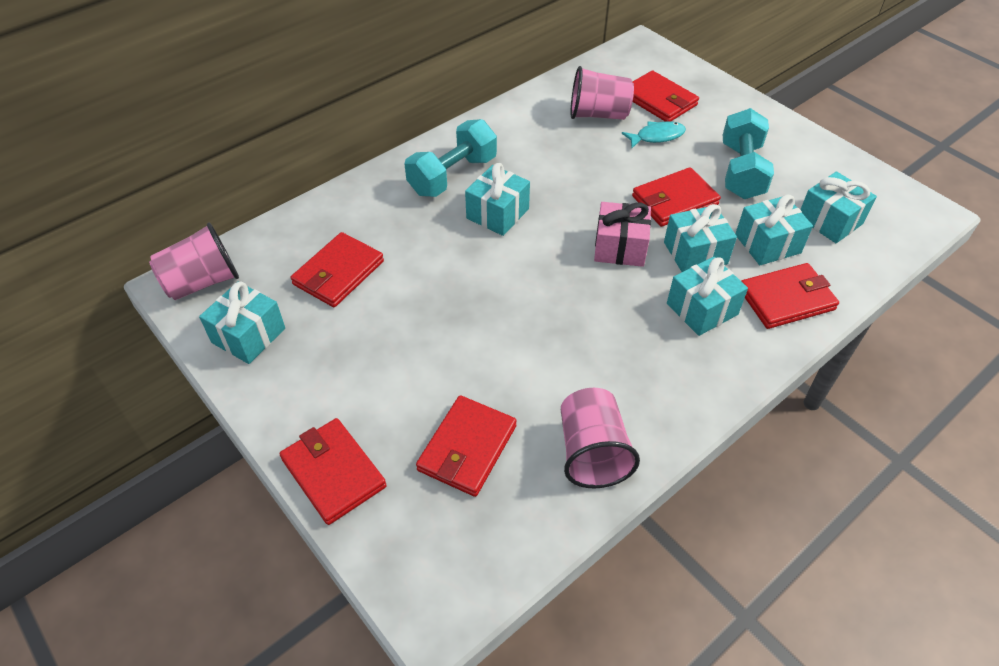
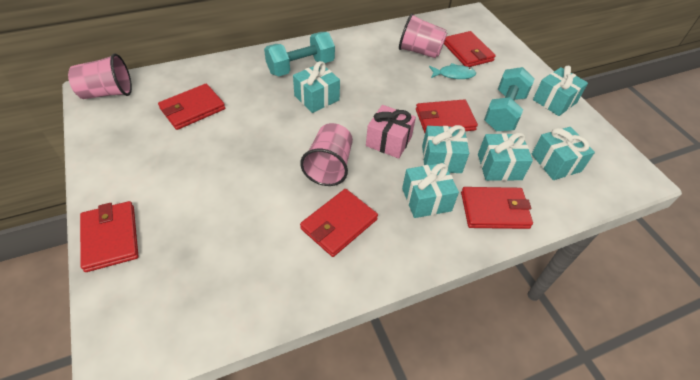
camera: 15 degrees right, 0 degrees up
(248, 335) = (114, 133): turquoise gift -> turquoise gift (554, 101)
(467, 448) = (207, 248): red wallet -> red wallet (339, 224)
(592, 452) = (291, 279): pink cup -> pink cup (329, 166)

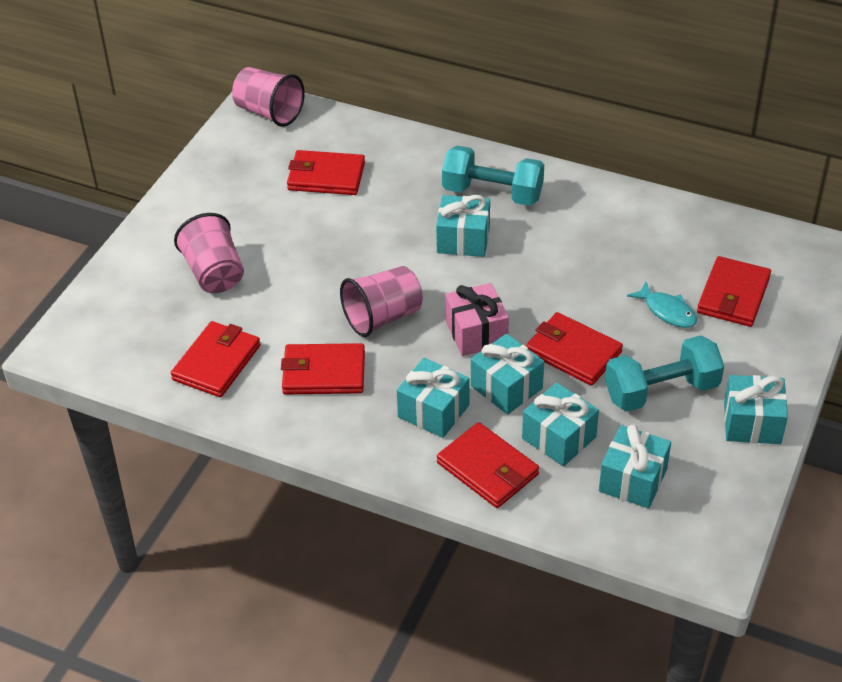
camera: 50 degrees right, 5 degrees down
(110, 237) = (138, 255): red wallet -> red wallet (217, 362)
(420, 51) = (667, 257): pink cup -> pink cup (214, 273)

